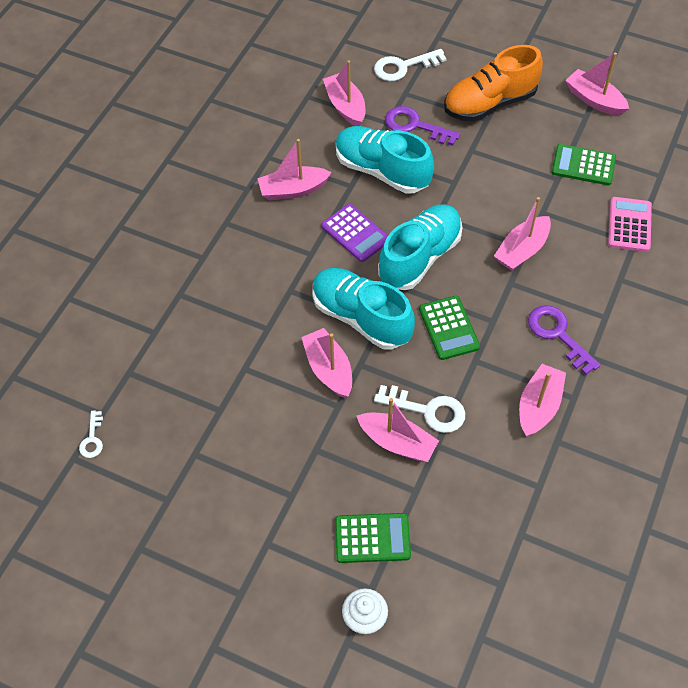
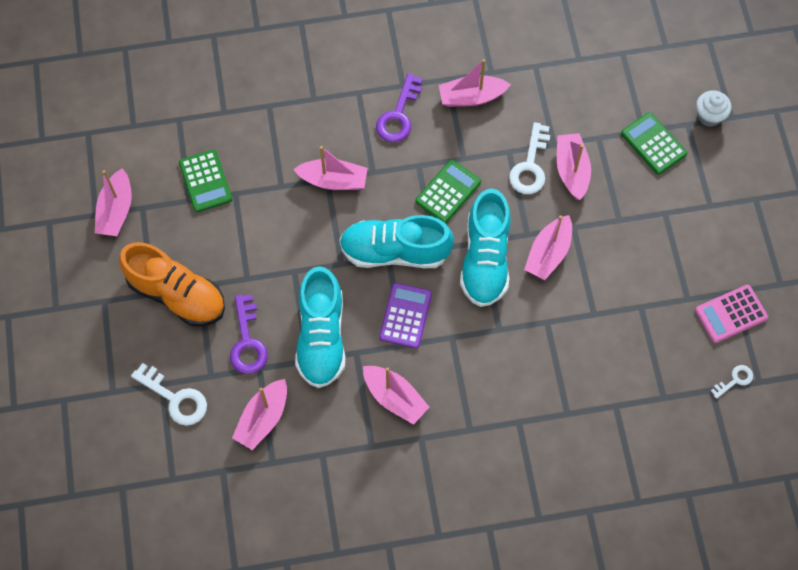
camera: 125 degrees left, 10 degrees up
(427, 410) = (530, 166): white key -> white key turned 150 degrees counterclockwise
(629, 225) = (251, 117): pink calculator -> pink calculator (731, 314)

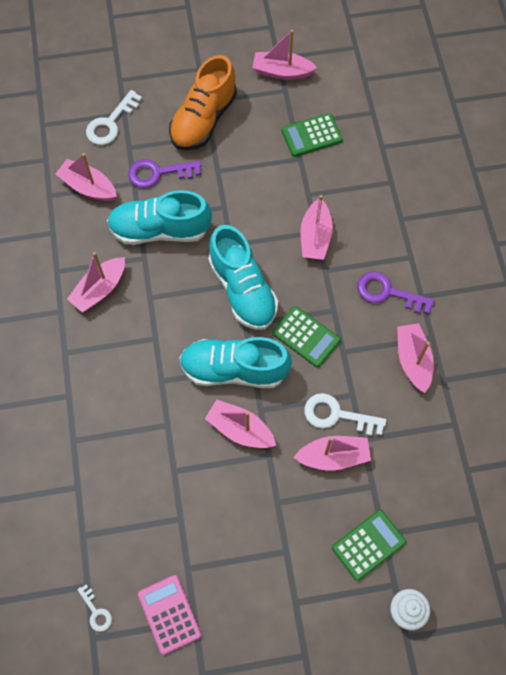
camera: 90 degrees right, 0 degrees up
(395, 251) = (243, 289): turquoise shoe -> turquoise shoe turned 150 degrees clockwise
(405, 316) = (178, 298): purple calculator -> none

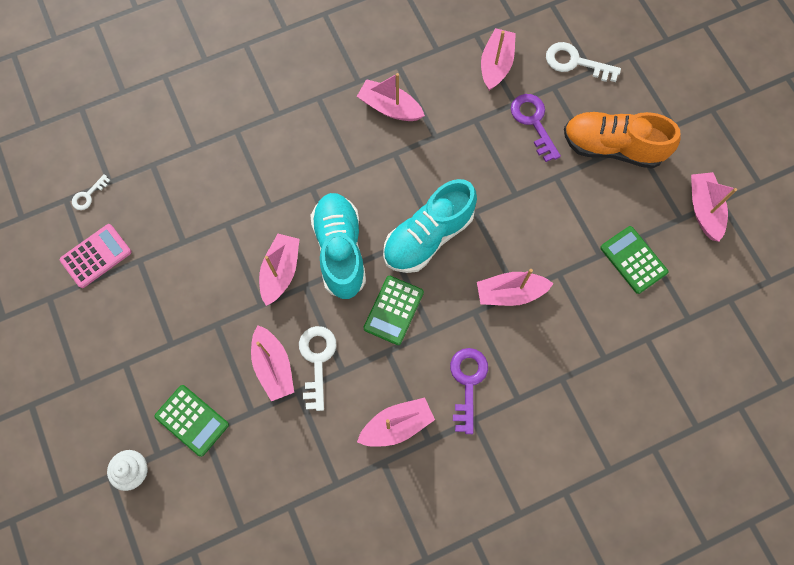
camera: 75 degrees right, 5 degrees up
(160, 230) = (470, 142): turquoise shoe -> none

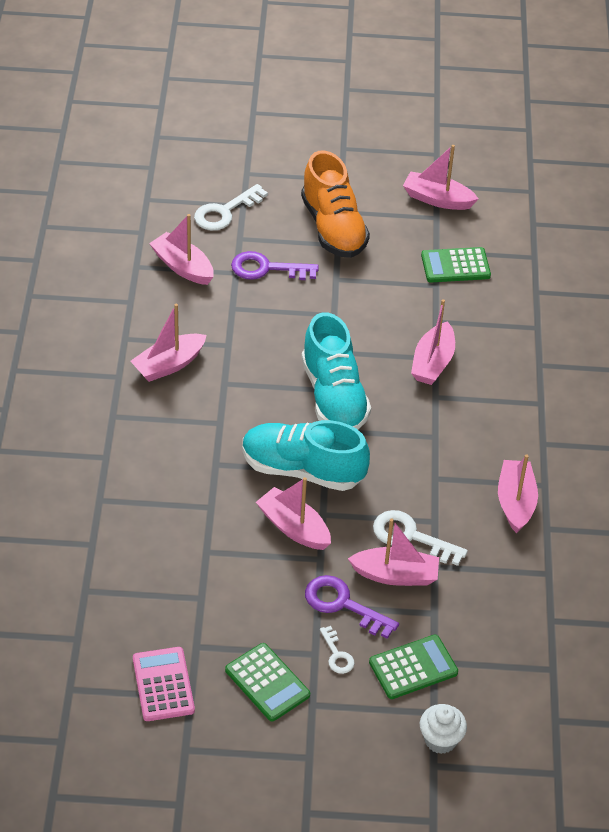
camera: 65 degrees left, 25 degrees down
(88, 195) = (80, 664): white key -> white key (337, 655)
(393, 310) = (395, 455): green calculator -> green calculator (267, 682)
(467, 383) = (504, 432): purple key -> purple key (343, 605)
(612, 147) = (333, 228): orange shoe -> orange shoe turned 60 degrees counterclockwise

